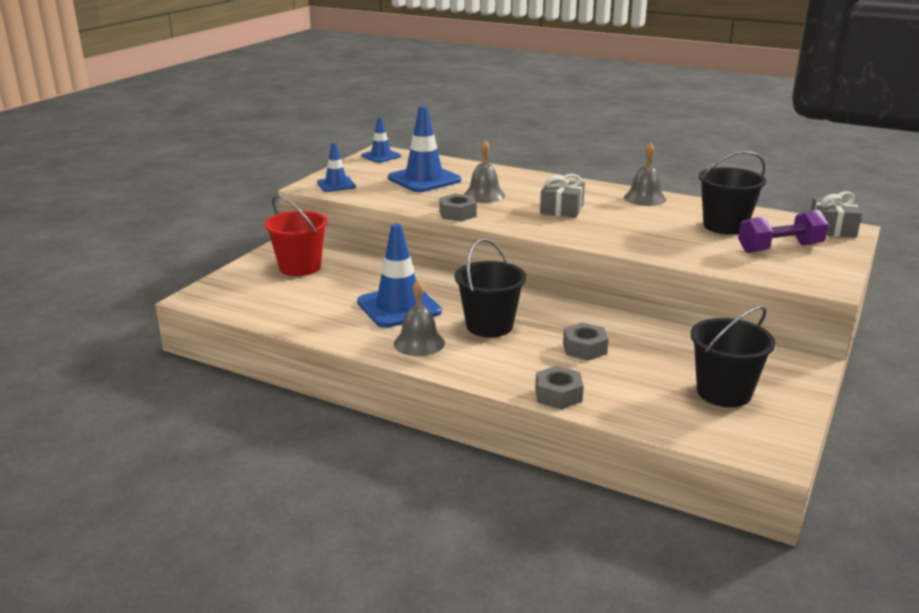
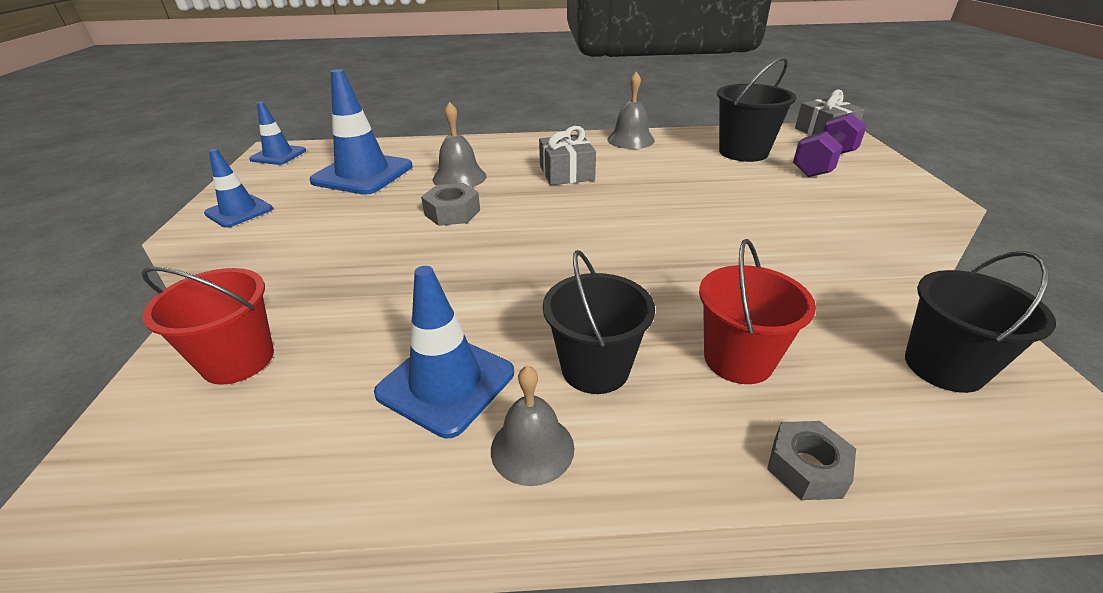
camera: 30 degrees left, 10 degrees up
(584, 348) = (738, 359): grey nut -> red bucket

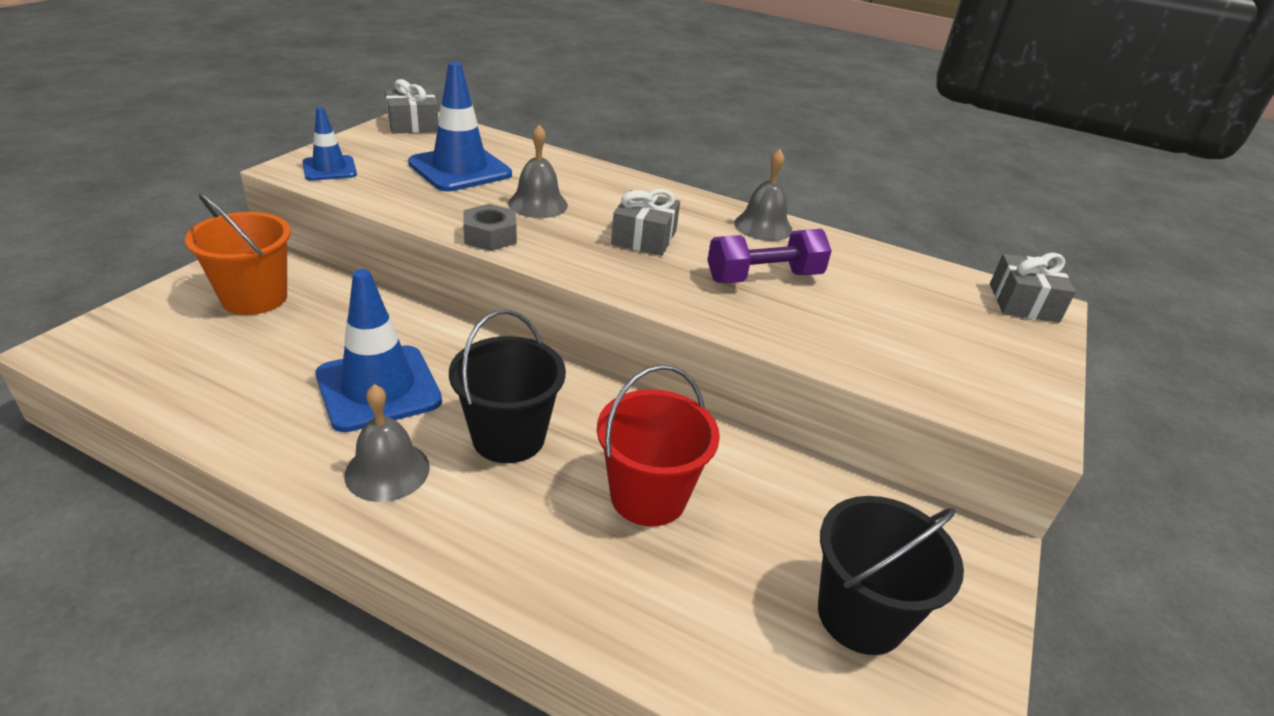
camera: 25 degrees right, 0 degrees up
(238, 360) = (254, 298): red bucket -> orange bucket
(278, 155) = (413, 124): blue traffic cone -> grey gift
(743, 152) = (874, 288): black bucket -> none
(806, 467) = (589, 611): grey nut -> none
(824, 164) = (954, 338): purple dumbbell -> purple dumbbell (764, 277)

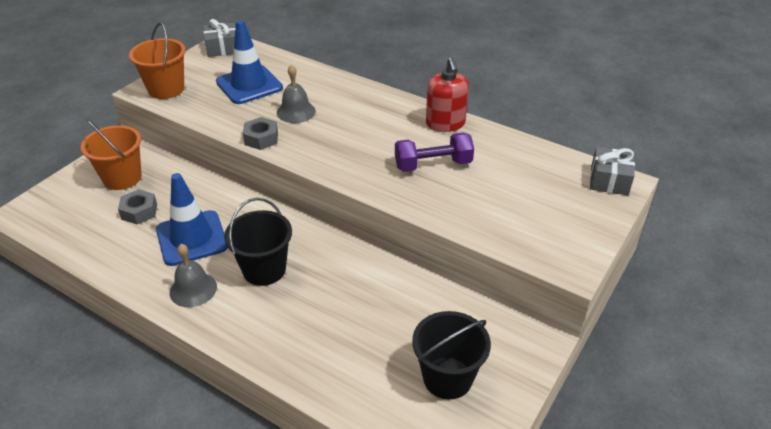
camera: 10 degrees right, 5 degrees up
(285, 347) = (139, 211): none -> grey nut
(329, 169) = (166, 89): blue traffic cone -> orange bucket
(644, 238) = (361, 136): grey gift -> none
(648, 496) = (340, 307): red bucket -> none
(763, 226) = (445, 124): grey bell -> red soap dispenser

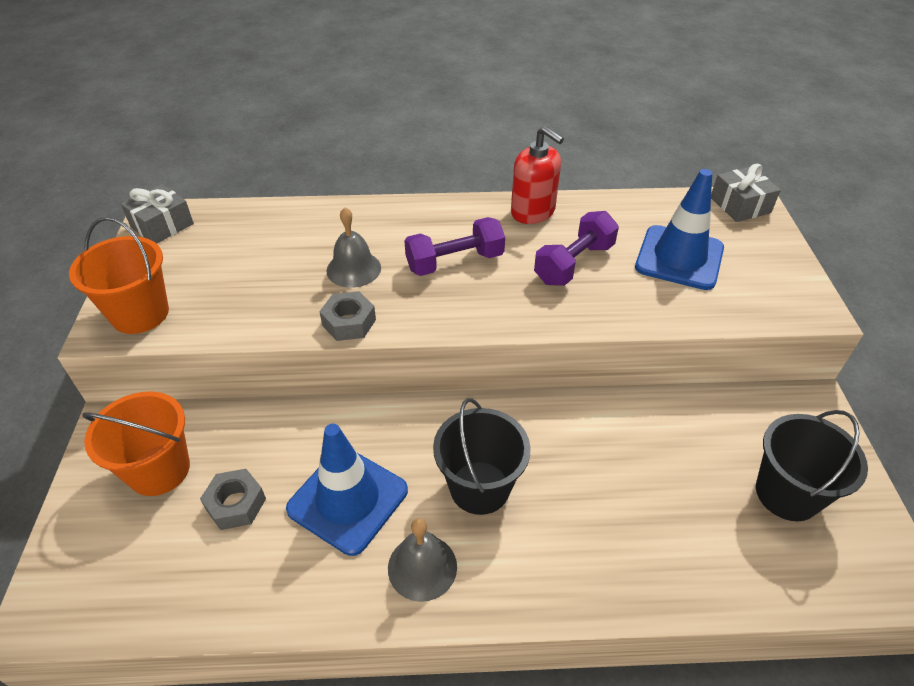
camera: 35 degrees left, 5 degrees up
(249, 85) = (255, 260): blue traffic cone -> blue traffic cone (679, 258)
(358, 132) = (455, 262): none -> purple dumbbell

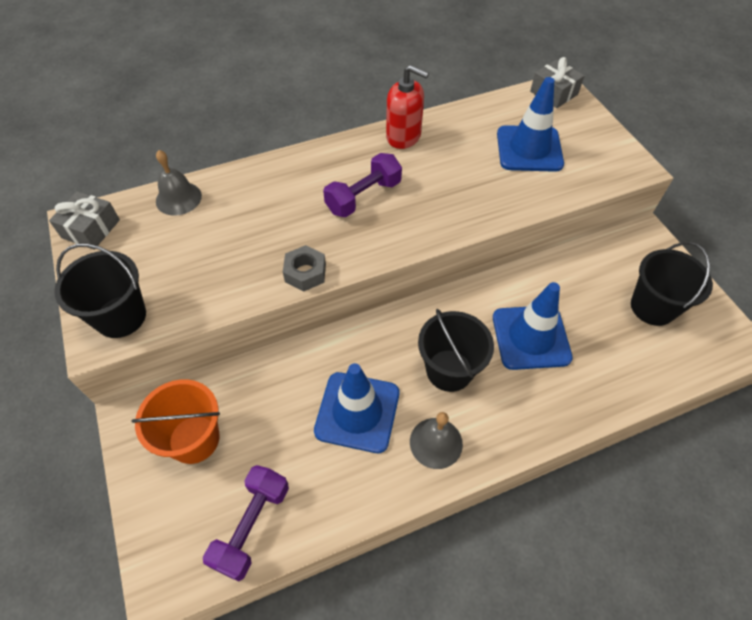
camera: 20 degrees left, 10 degrees up
(140, 314) = (121, 316): orange bucket -> black bucket
(236, 504) = (272, 445): grey nut -> none
(353, 269) = (284, 225): grey bell -> grey bell (178, 198)
(574, 264) = (455, 174): purple dumbbell -> purple dumbbell (252, 526)
(601, 481) = (531, 337): none -> blue traffic cone

